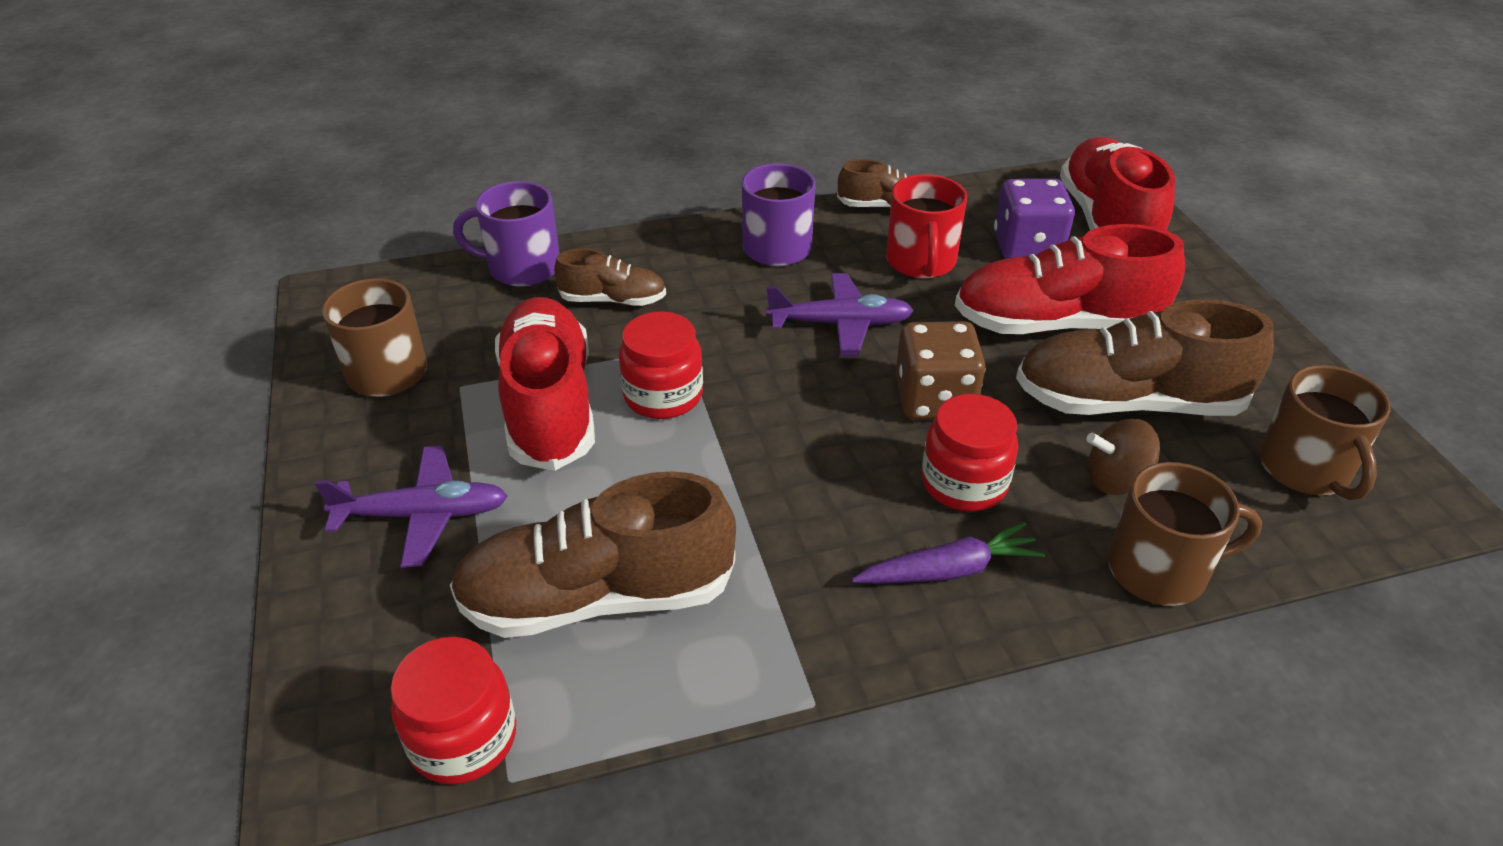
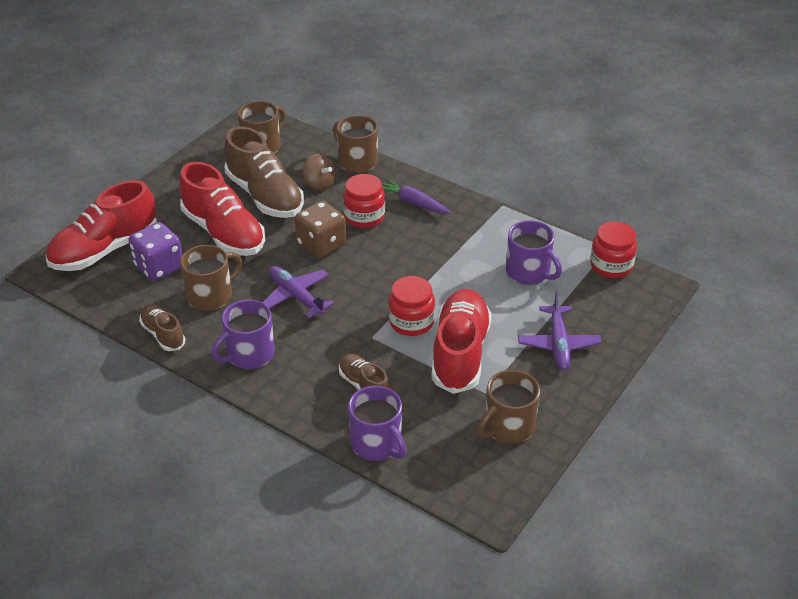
camera: 130 degrees left, 0 degrees up
(422, 515) = (558, 344): purple plane -> purple plane turned 135 degrees counterclockwise
(549, 405) = (460, 353): red shoe -> red shoe turned 150 degrees clockwise
(597, 597) = (529, 272): brown shoe -> purple mug
(921, 262) = (211, 296): red mug -> brown mug

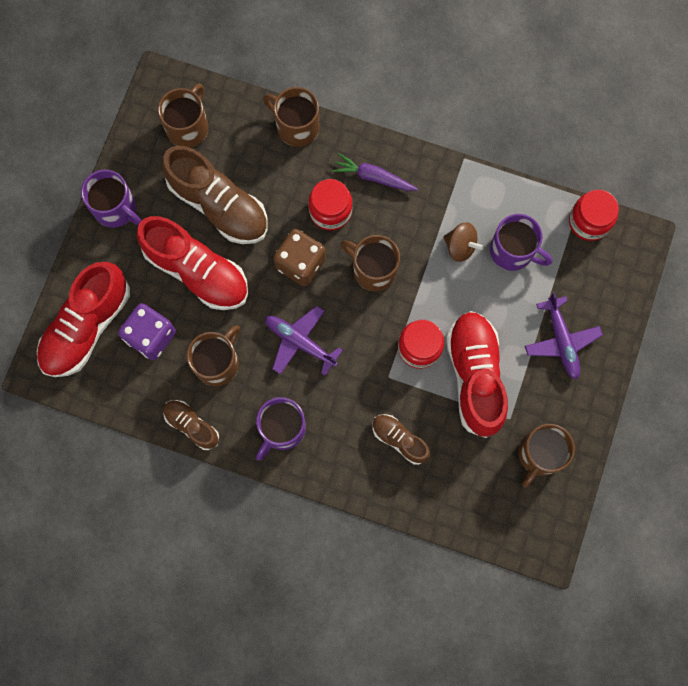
camera: 15 degrees left, 35 degrees up
(319, 184) = (268, 172): brown spinning top -> brown spinning top (460, 247)
(377, 444) = (431, 504): purple mug -> purple mug (116, 208)
(388, 261) = (373, 270): none -> brown mug

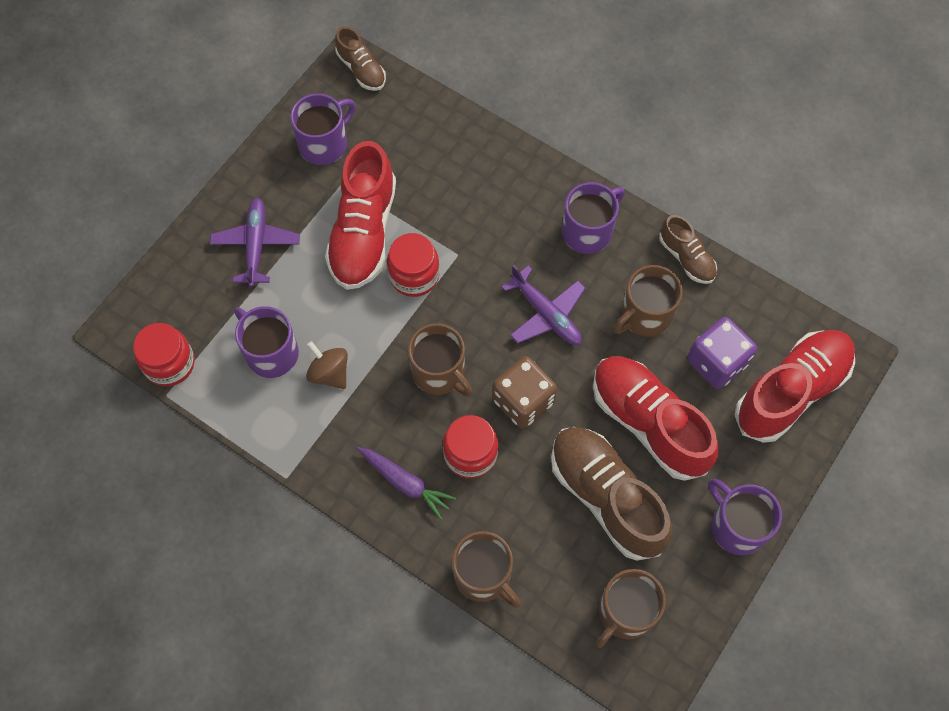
camera: 165 degrees left, 10 degrees down
(399, 439) = (465, 191): brown shoe -> brown shoe (361, 69)
(539, 454) = (324, 144): brown mug -> purple mug

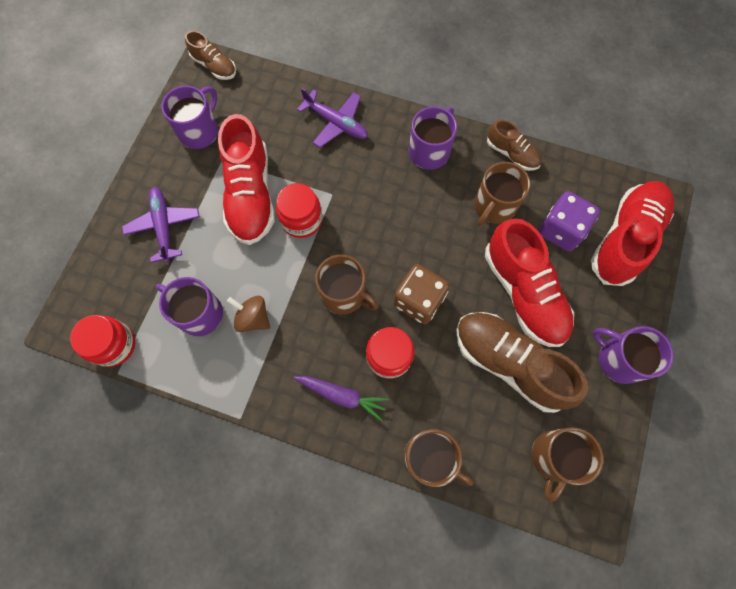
camera: 15 degrees left, 5 degrees up
(546, 314) = (416, 225): purple plane -> purple plane (336, 123)
(648, 423) = (523, 293): red shoe -> red shoe turned 150 degrees counterclockwise

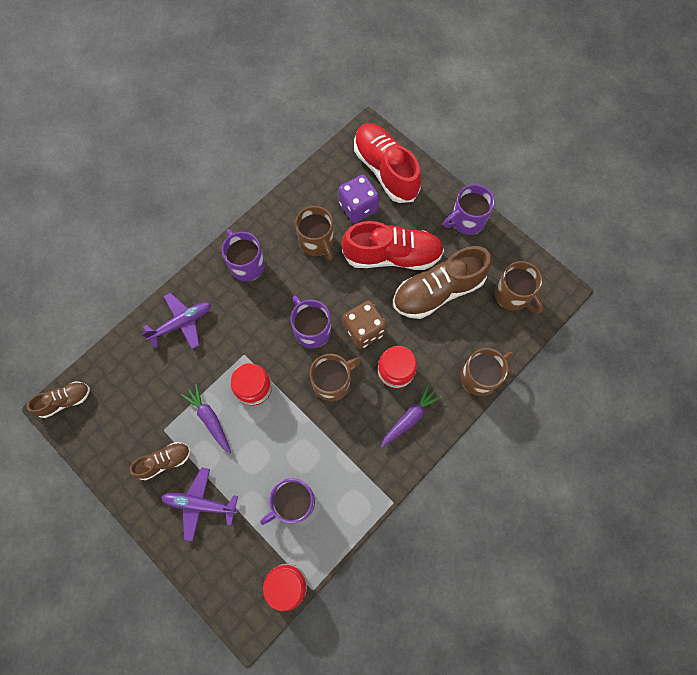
camera: 65 degrees left, 0 degrees up
(199, 131) = (124, 439): purple mug -> purple mug (312, 330)
(250, 195) = (210, 419): red shoe -> purple carrot
(253, 318) = (318, 460): brown spinning top -> none
(512, 154) = (281, 208): brown shoe -> brown shoe (164, 461)

